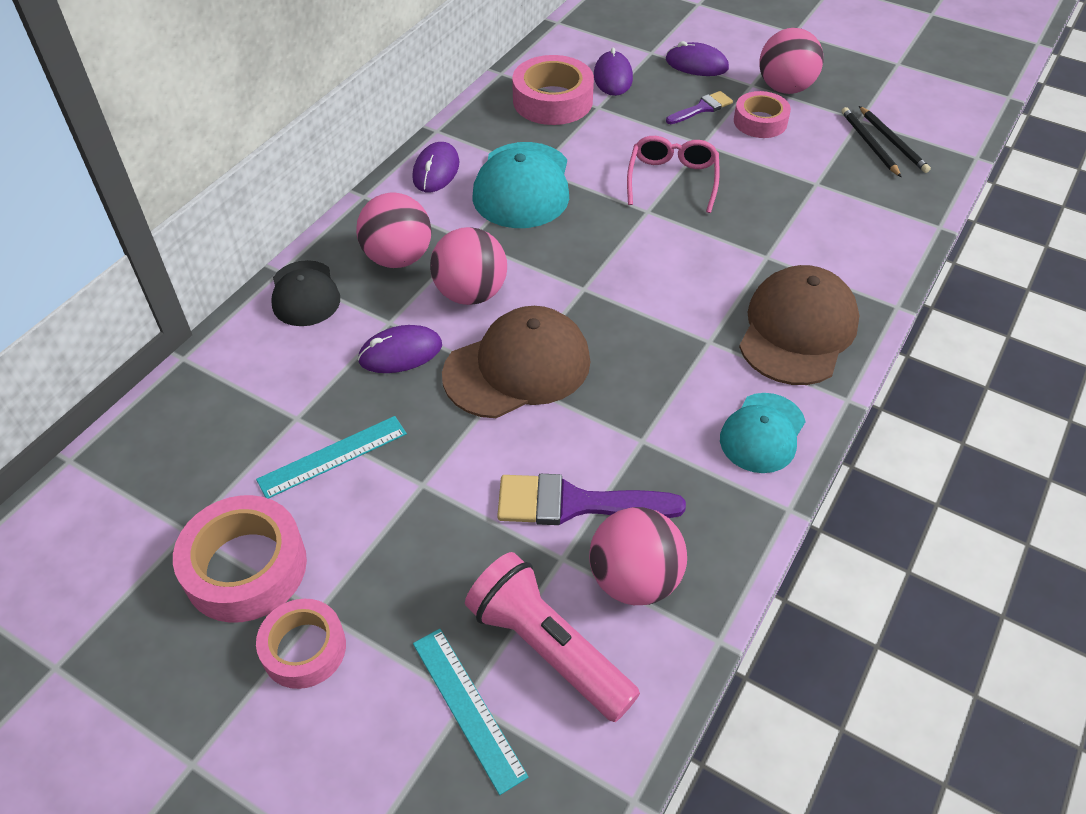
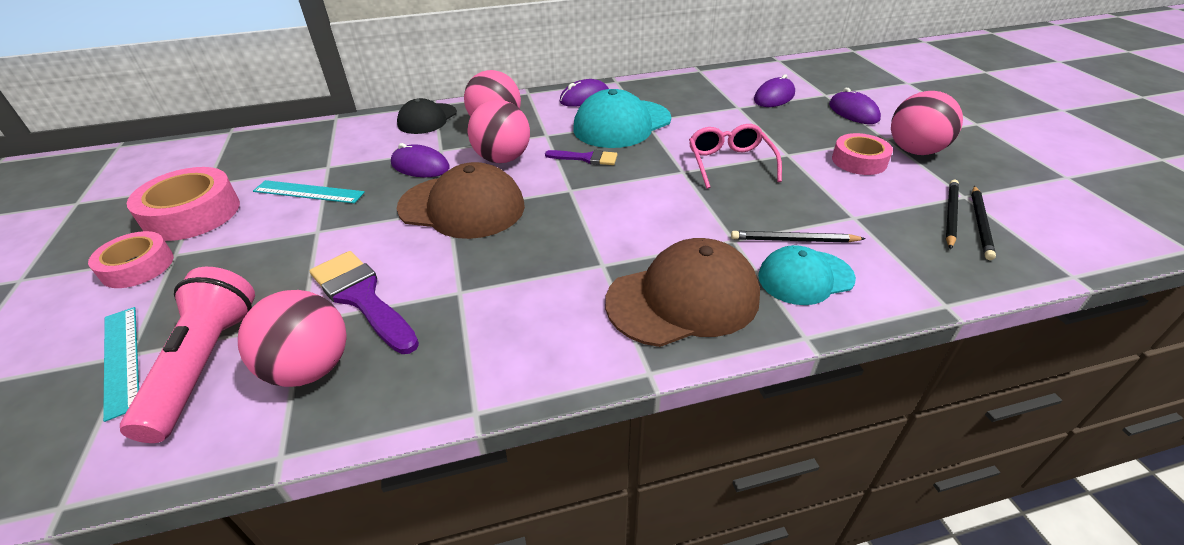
camera: 45 degrees right, 10 degrees down
(468, 708) = (121, 359): turquoise ruler -> turquoise ruler turned 45 degrees counterclockwise
(552, 100) = (711, 93): pink tape -> none
(672, 180) = (730, 163): pink glasses -> pink glasses turned 60 degrees counterclockwise
(702, 108) = (819, 136): purple brush -> purple brush (586, 158)
(762, 433) = (543, 346): turquoise cap -> turquoise cap (805, 277)
(804, 230) = (793, 240): none -> black pencil

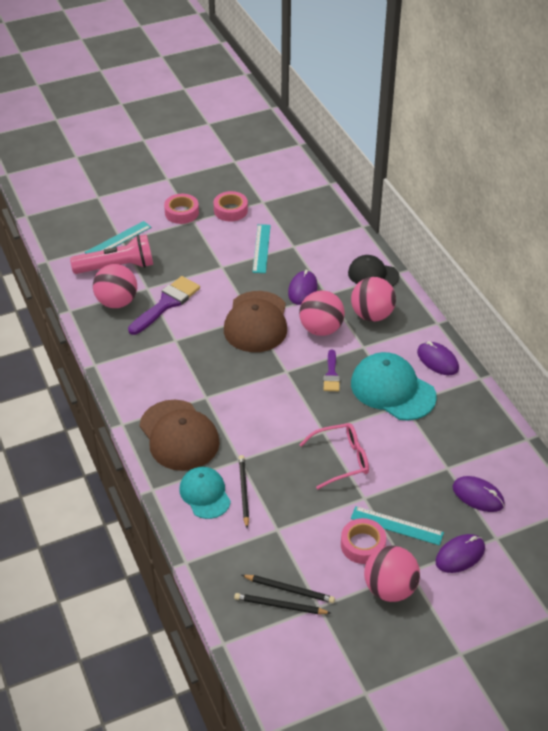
camera: 80 degrees right, 5 degrees up
(192, 214) = (230, 210): pink tape -> pink tape, size x0.65
(824, 139) = (396, 525): none -> turquoise ruler

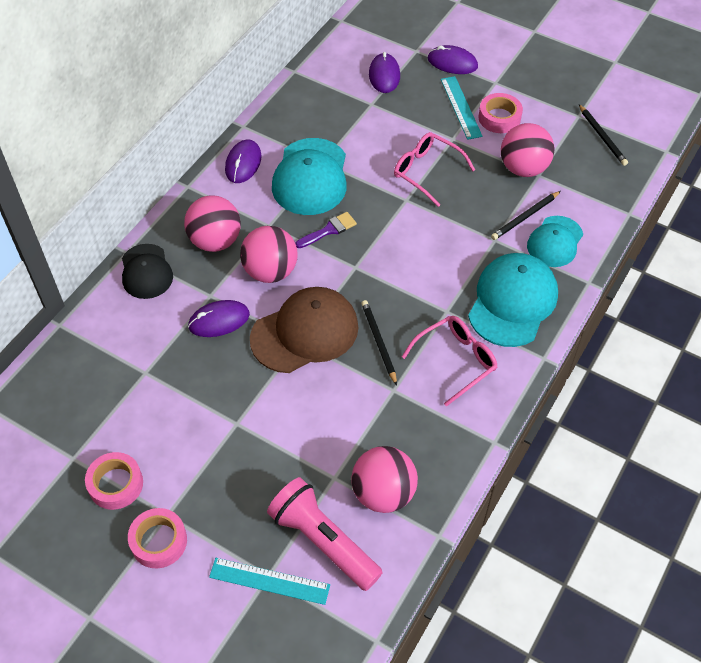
camera: 125 degrees left, 10 degrees up
(165, 379) = (456, 361): none -> pink glasses
(166, 303) = (344, 438): purple brush -> none
(179, 435) = (512, 302): brown cap -> turquoise cap
(261, 248) = (172, 402): turquoise ruler -> none
(289, 589) = (583, 139): black pencil -> black pencil (378, 342)
(390, 588) = (522, 86): pink ball -> pink ball (523, 168)

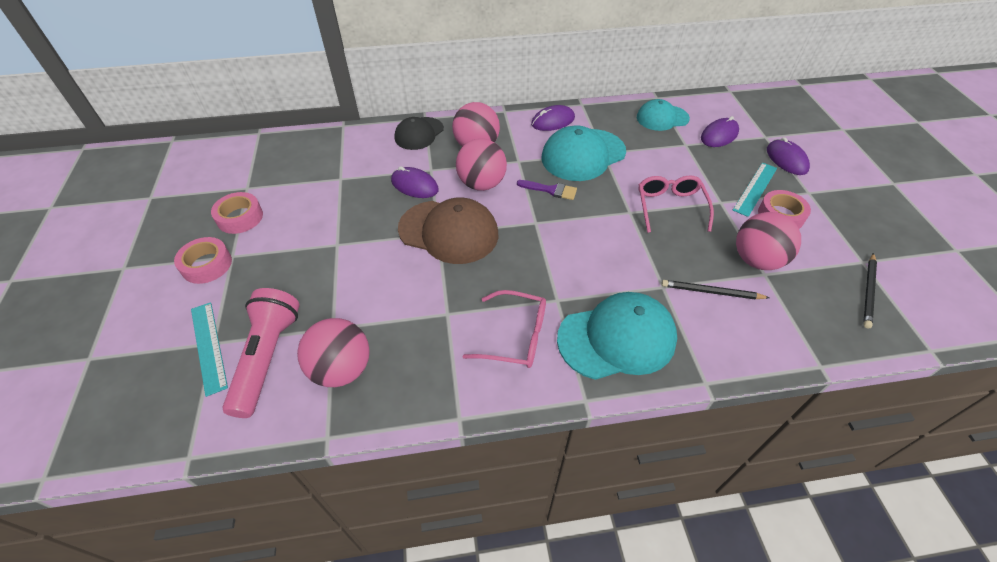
camera: 50 degrees right, 5 degrees down
(378, 342) = (483, 277): black pencil -> none
(555, 242) = (715, 329): turquoise cap -> turquoise cap (662, 118)

